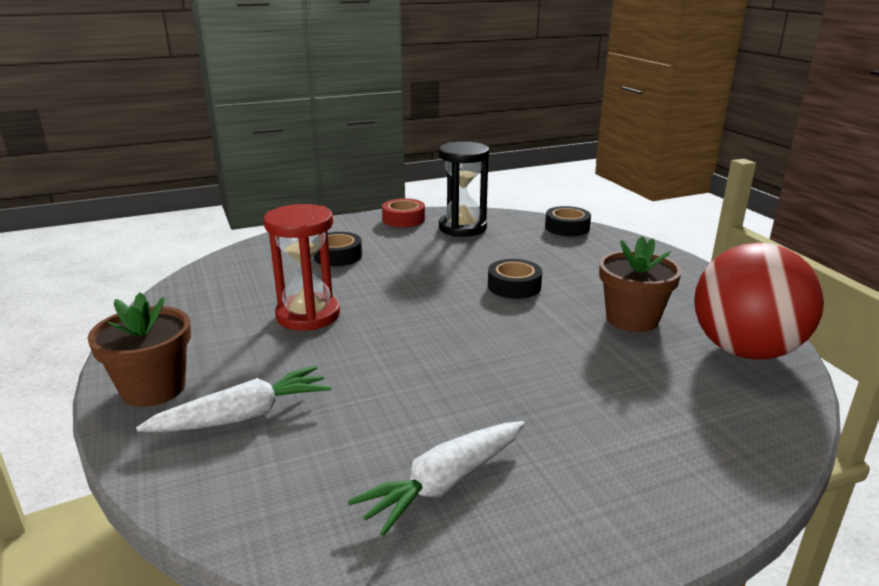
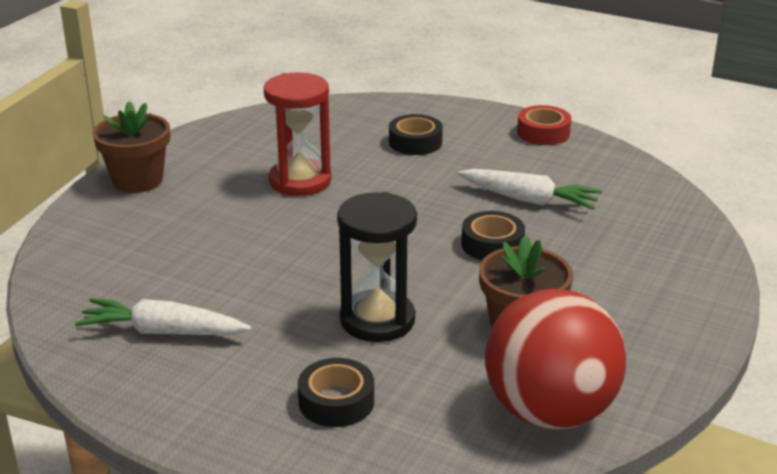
camera: 50 degrees right, 5 degrees up
(243, 416) = (147, 226): white carrot -> white carrot (529, 200)
(462, 228) = (577, 168): black hourglass -> black hourglass (377, 320)
(567, 228) = (684, 220): black tape -> black tape (336, 401)

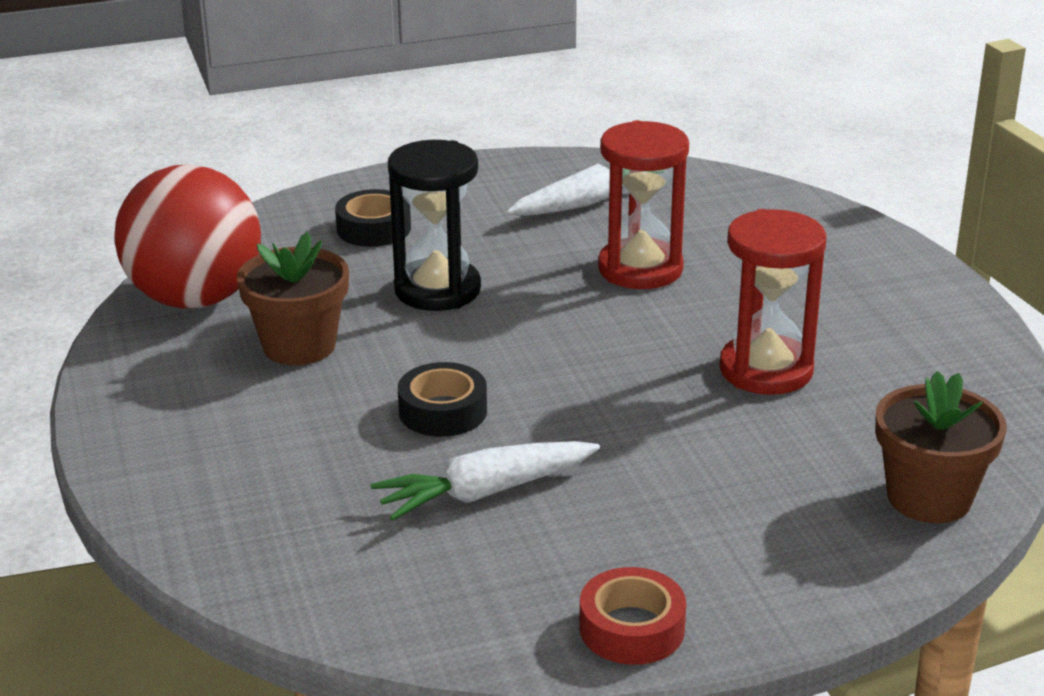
camera: 135 degrees right, 0 degrees up
(138, 180) = (906, 283): brown flower pot -> brown flower pot (929, 498)
(238, 264) = (640, 269): none -> red hourglass
(415, 142) = (758, 499): black tape -> none

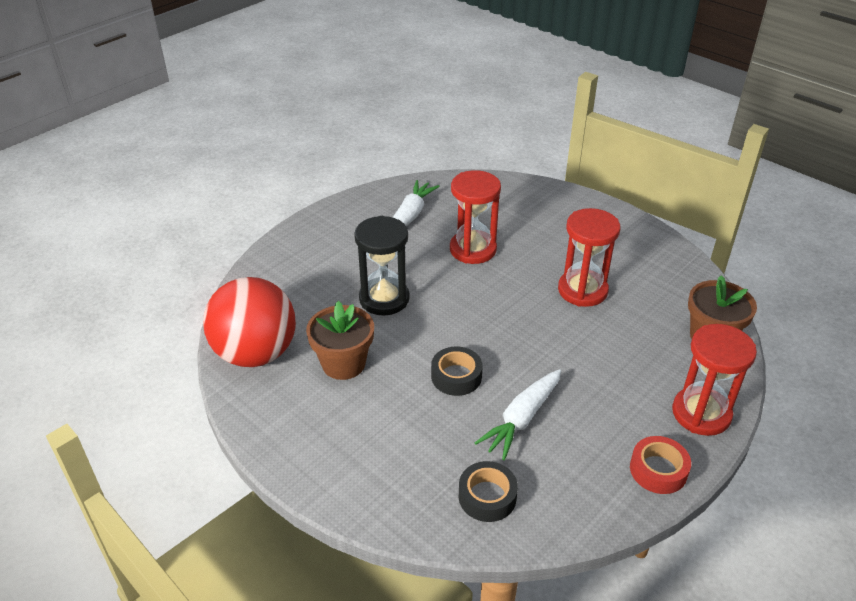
camera: 30 degrees left, 10 degrees up
(373, 228) = (314, 270): black tape -> black tape (487, 496)
(790, 587) = (701, 413): none -> red hourglass

